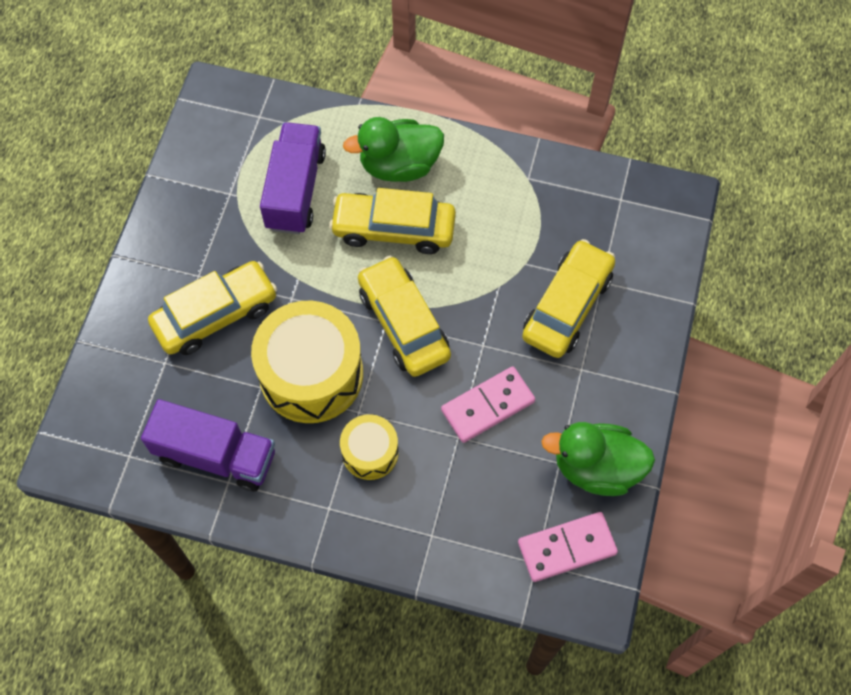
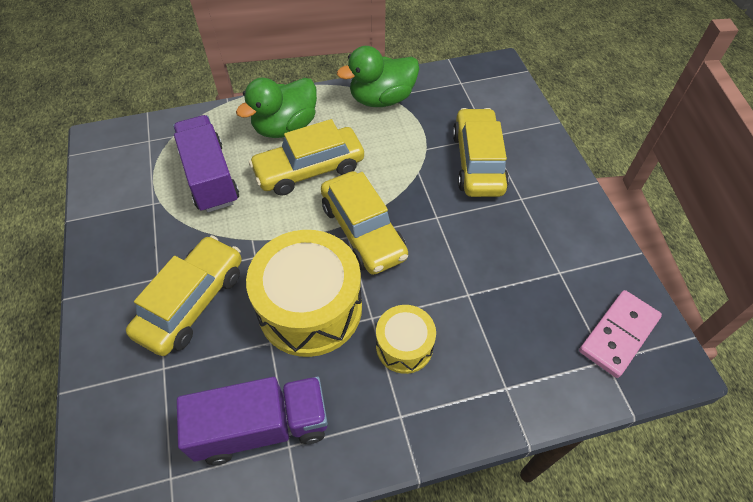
camera: 30 degrees left, 10 degrees down
(403, 323) = (363, 231): yellow car -> yellow car turned 150 degrees counterclockwise
(487, 406) = (473, 258): pink domino -> none
(596, 468) = (589, 261): green duck -> green duck (381, 99)

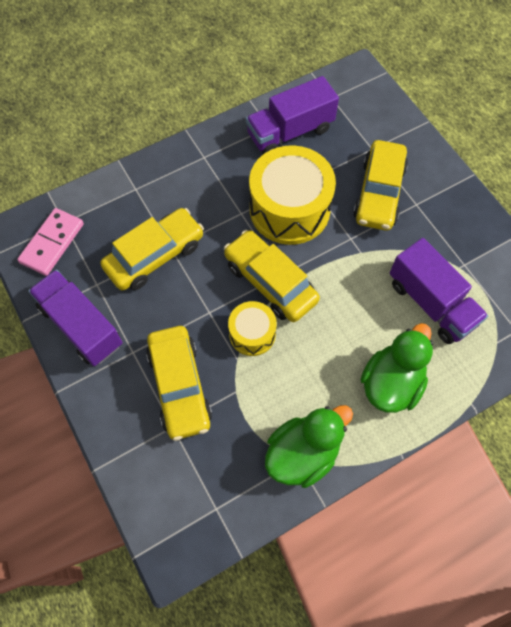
camera: 165 degrees right, 10 degrees up
(309, 169) = (343, 335): yellow car -> yellow car (155, 256)
(404, 346) = (212, 199): yellow drum -> yellow drum (252, 334)
(576, 233) = (81, 326): none -> purple truck

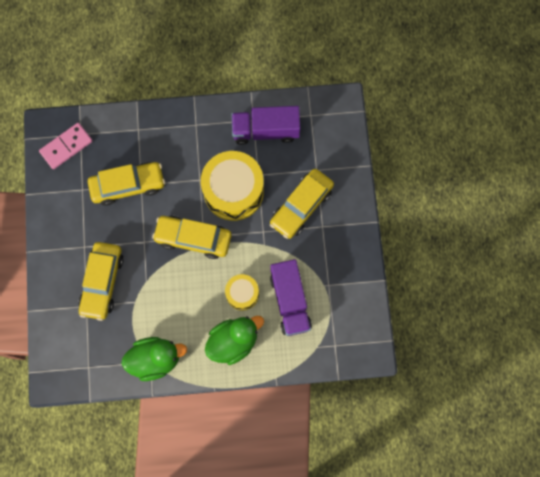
camera: 25 degrees right, 10 degrees up
(81, 326) = (60, 214): purple truck -> none
(252, 334) = (163, 269): yellow drum -> yellow drum (242, 294)
(270, 282) = (193, 238): yellow car -> yellow car turned 60 degrees counterclockwise

